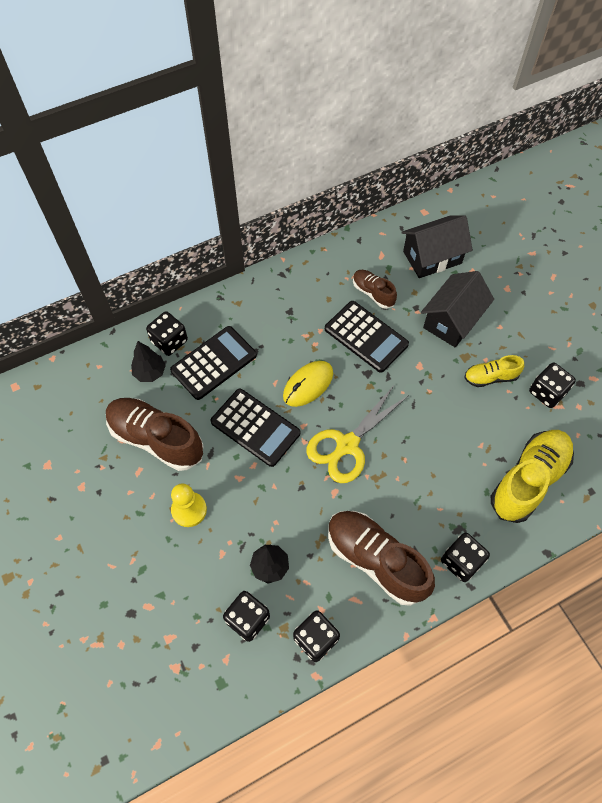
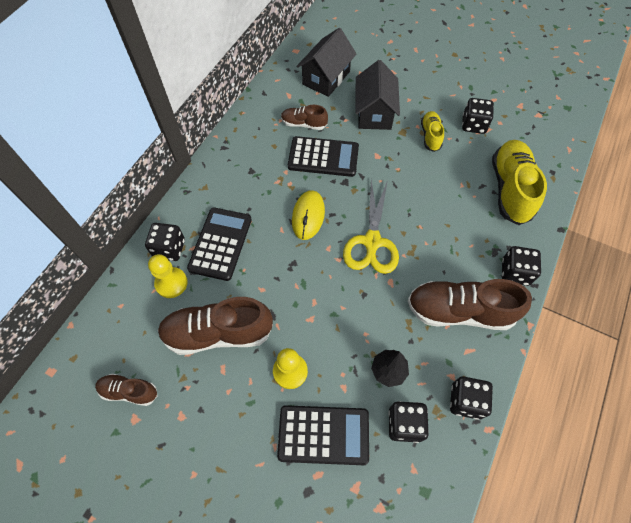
camera: 35 degrees left, 0 degrees up
(58, 441) = (129, 391): none -> brown shoe
(150, 372) = (171, 283): black tree -> yellow pawn
(255, 427) = (293, 272): black calculator -> black calculator (323, 434)
(490, 377) = (430, 136): yellow shoe -> yellow shoe turned 135 degrees clockwise

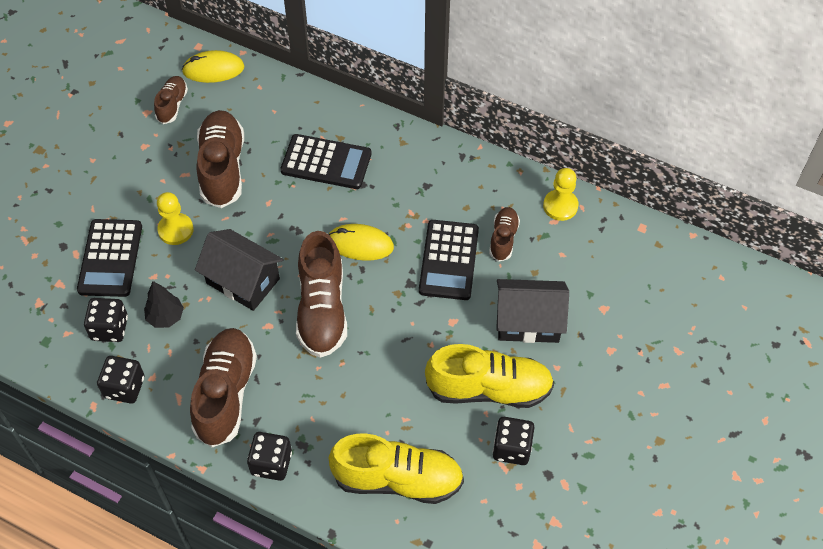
camera: 90 degrees right, 5 degrees down
(88, 352) = (213, 69): none -> yellow mouse
(169, 249) = (322, 118): black dice -> none
(171, 283) = (281, 124): yellow pawn -> yellow pawn (560, 206)
(326, 78) = (590, 264): black house -> black house (243, 281)
(372, 242) = (322, 309): yellow scissors -> brown shoe
(430, 136) = (489, 389): yellow shoe -> yellow shoe, size x1.88

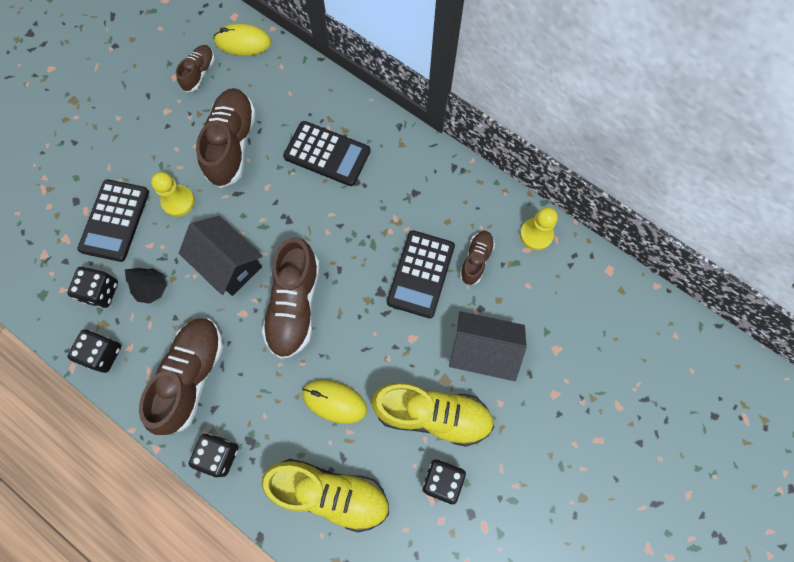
camera: 10 degrees right, 15 degrees up
(360, 244) = (342, 244): yellow mouse -> yellow mouse (334, 401)

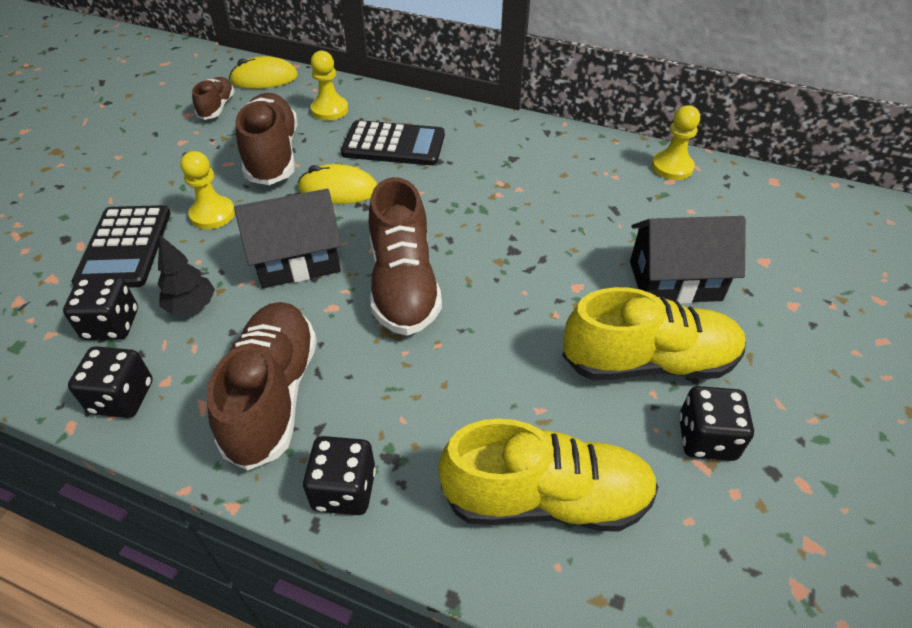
camera: 15 degrees left, 25 degrees down
(228, 264) = (297, 260): black house -> black house turned 45 degrees counterclockwise
(287, 97) = (330, 110): none -> yellow pawn
(334, 401) = (502, 378): yellow mouse -> yellow mouse (338, 190)
(421, 274) = (556, 224): black calculator -> none
(476, 260) = (616, 200): brown shoe -> none

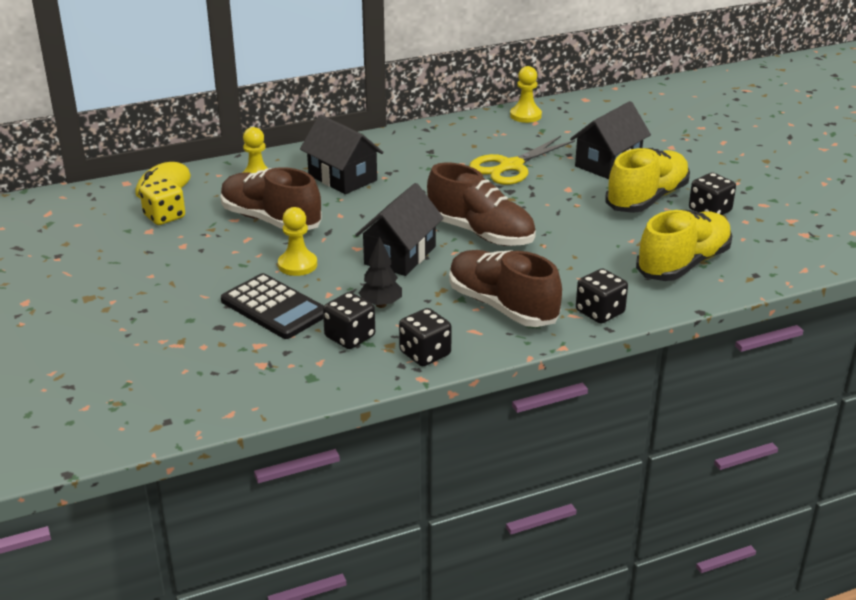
camera: 45 degrees left, 15 degrees down
(217, 107) = (164, 216): brown shoe -> yellow dice
(338, 190) = (354, 215): yellow mouse -> none
(394, 144) = (342, 178): black calculator -> black house
(561, 221) = (511, 166): none -> yellow scissors

